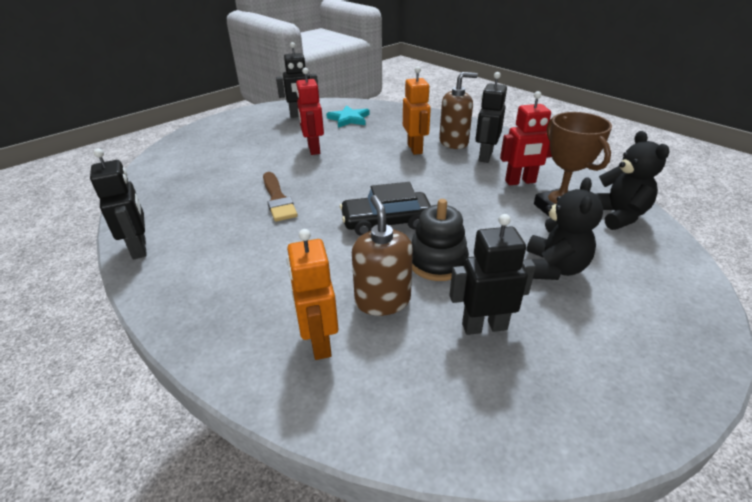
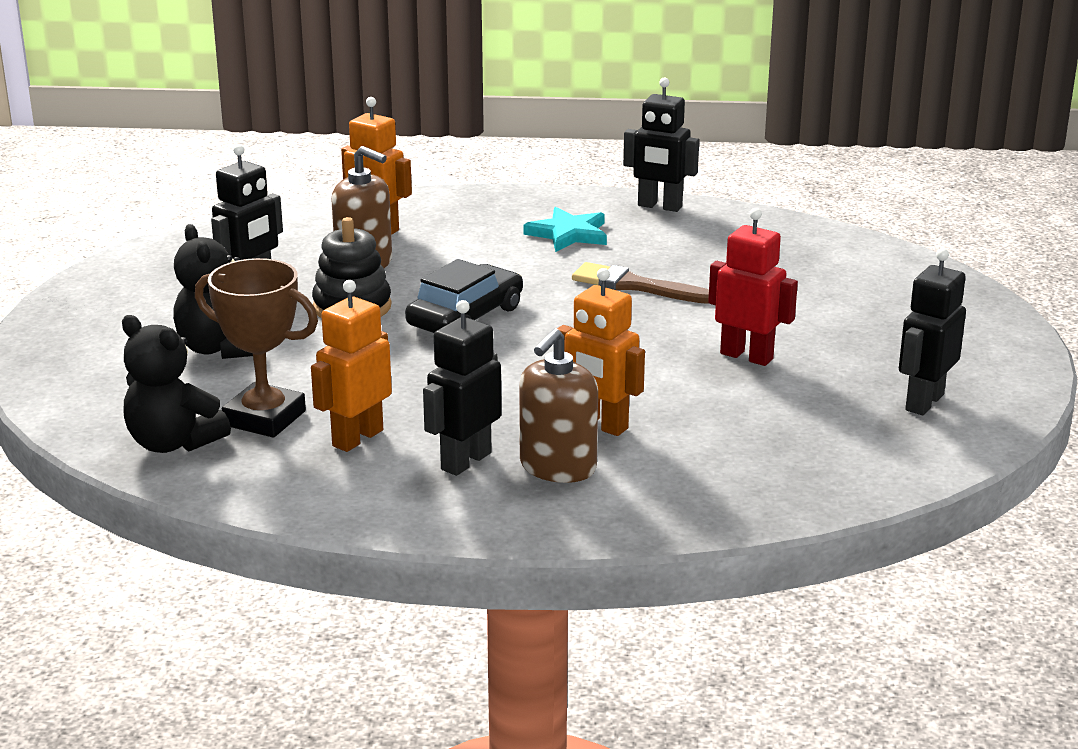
camera: 135 degrees right, 10 degrees down
(349, 119) = (828, 434): turquoise star -> turquoise star (568, 234)
(485, 156) = (465, 461): black robot -> black robot turned 120 degrees counterclockwise
(520, 182) = (357, 438): red robot -> orange robot

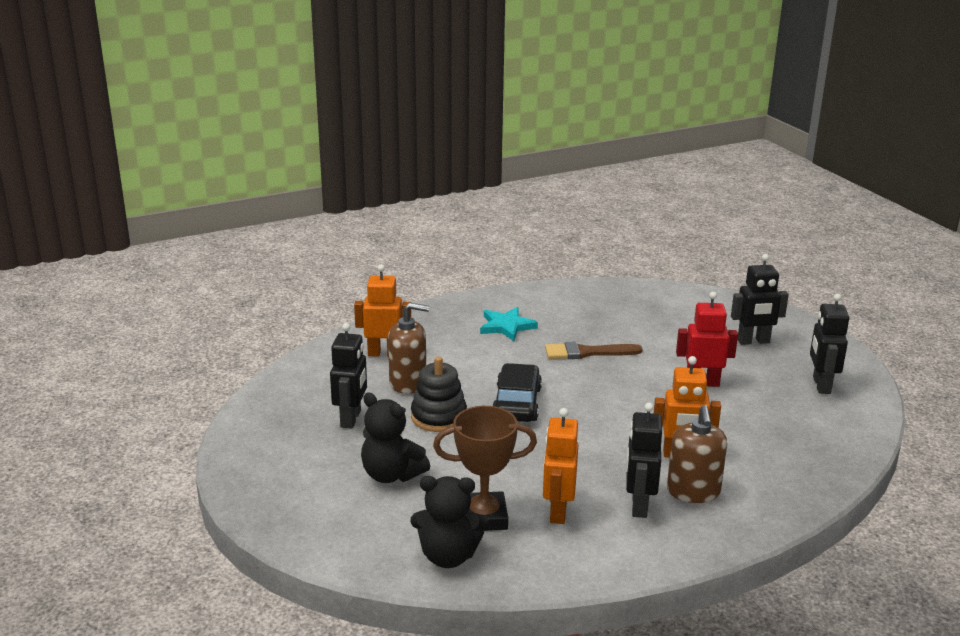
camera: 30 degrees left, 0 degrees up
(659, 206) = (536, 293): black robot -> black robot (753, 341)

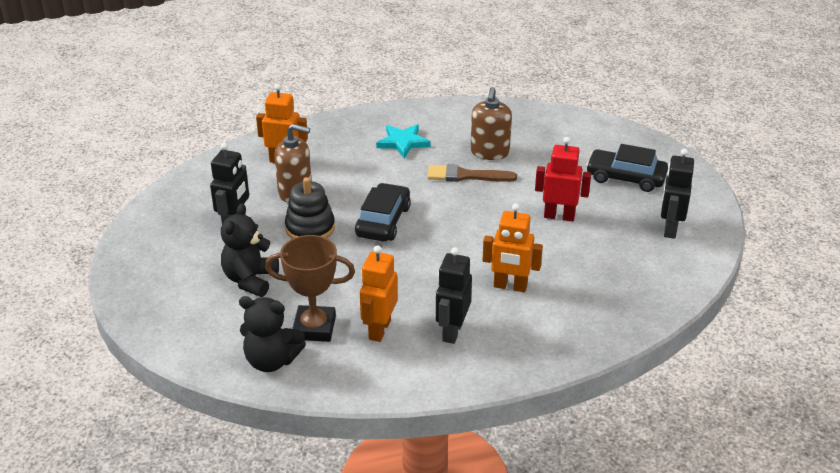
camera: 10 degrees right, 10 degrees up
(391, 475) = (250, 280): black teddy bear -> black teddy bear turned 60 degrees clockwise
(693, 491) = (506, 323): brown soap dispenser -> brown soap dispenser (489, 152)
(753, 341) = (625, 177): black robot -> black car

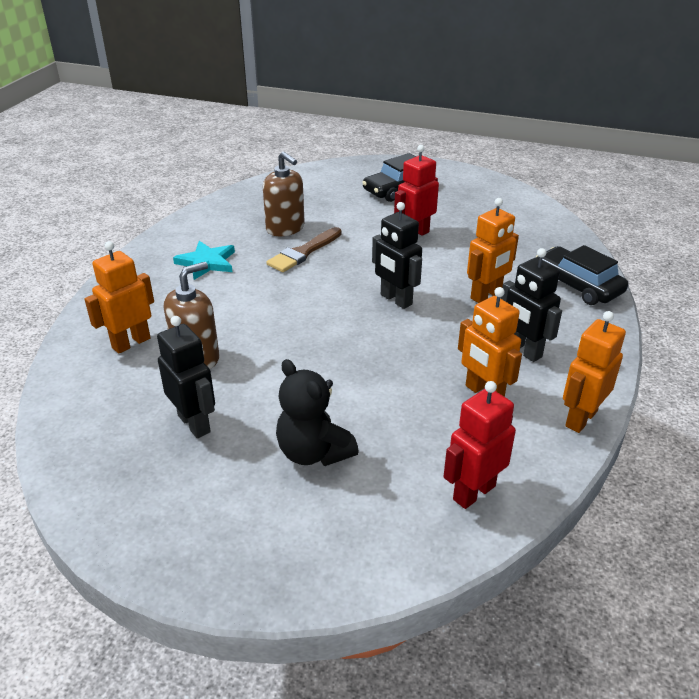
camera: 55 degrees left, 0 degrees up
(271, 361) = (473, 492): black teddy bear -> red robot
(310, 228) = (271, 372): black stacking toy -> none
(314, 328) = (443, 436): brown trophy -> none
(383, 221) = (316, 322): black car -> black car (577, 285)
(395, 387) = (580, 418): none -> orange robot
(670, 229) = (482, 200): black robot -> black robot (395, 300)

